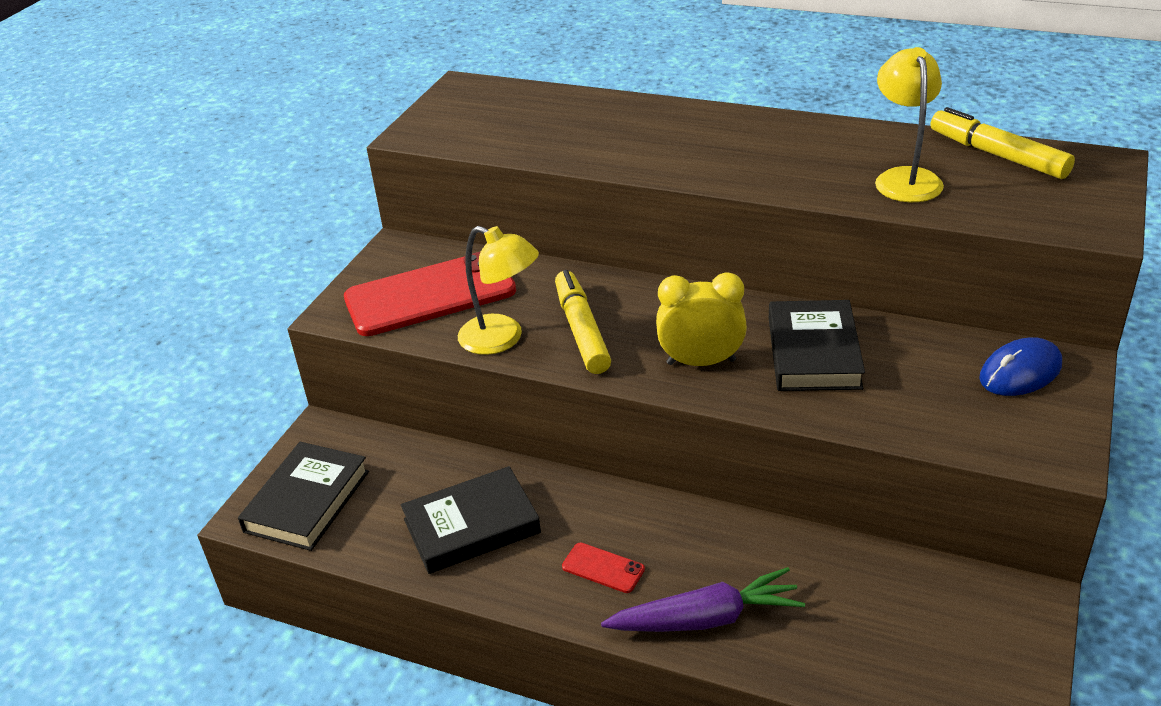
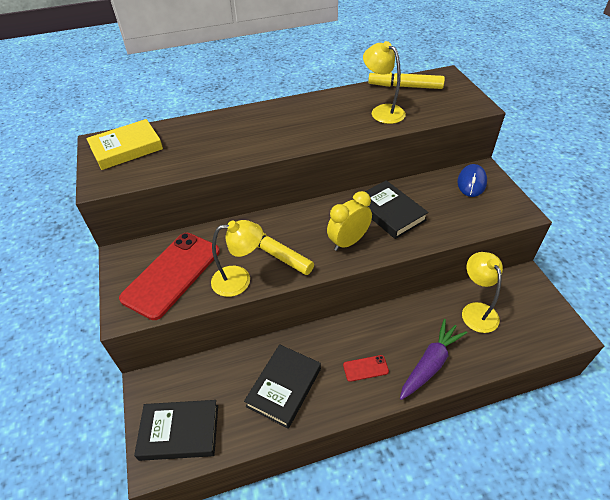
camera: 40 degrees left, 10 degrees up
(307, 501) = (179, 432): black book -> black book turned 75 degrees counterclockwise
(485, 104) = (126, 148): none -> yellow book
(869, 595) = (476, 311): none -> yellow lamp

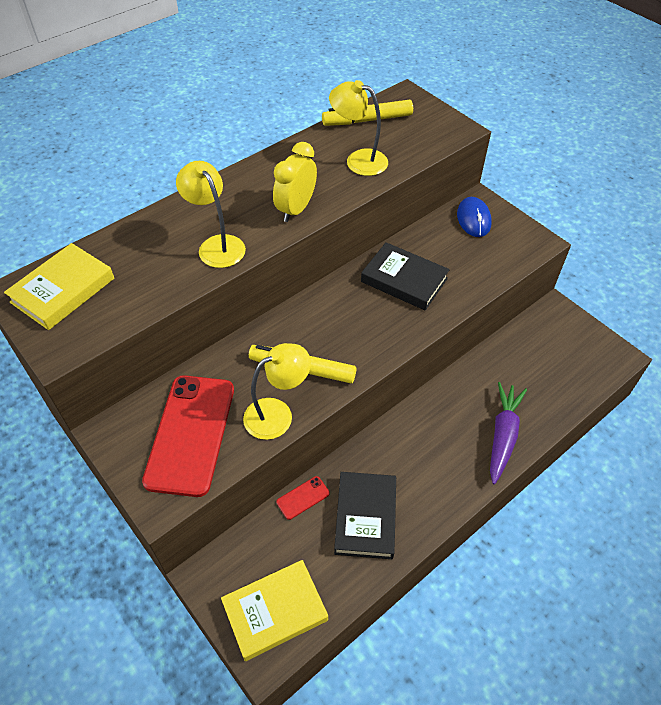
camera: 25 degrees left, 5 degrees up
(179, 432) = (275, 611): black book -> yellow book
(348, 242) = (376, 329): yellow clock -> yellow clock (296, 209)
(365, 368) = (441, 464): red phone -> red phone (303, 498)
(476, 311) = (523, 362): yellow lamp -> yellow lamp (216, 245)

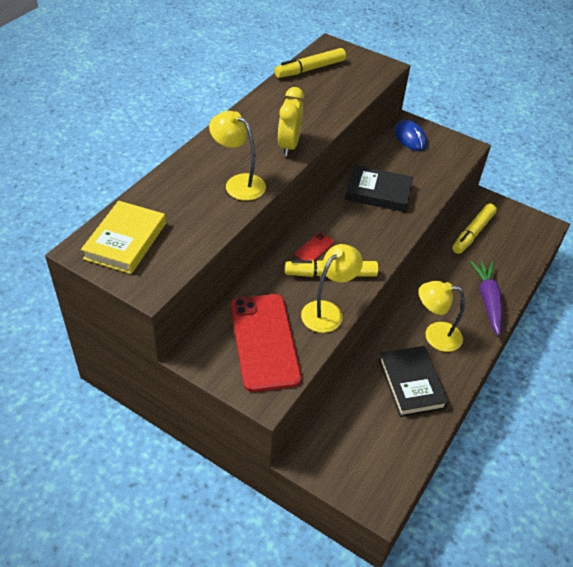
camera: 20 degrees left, 5 degrees down
(275, 611) = (373, 470): yellow book -> none
(303, 498) = (355, 381): red phone -> red phone (314, 248)
(358, 160) = (319, 101): yellow lamp -> yellow lamp (435, 335)
(521, 347) = (473, 233): none -> yellow marker

